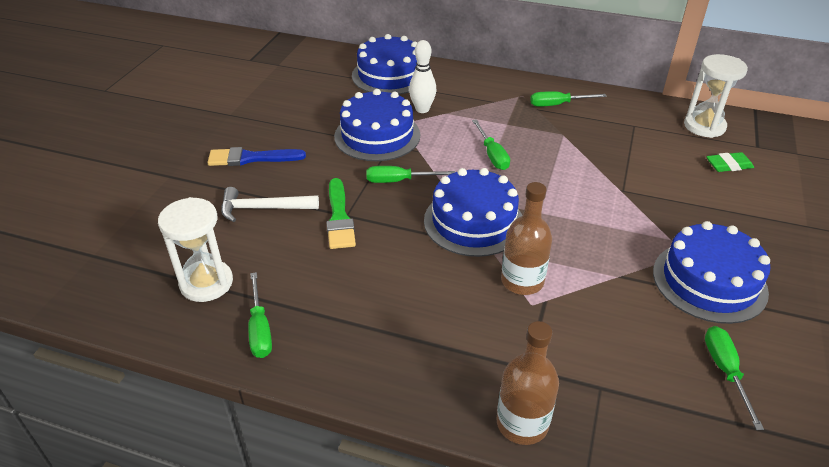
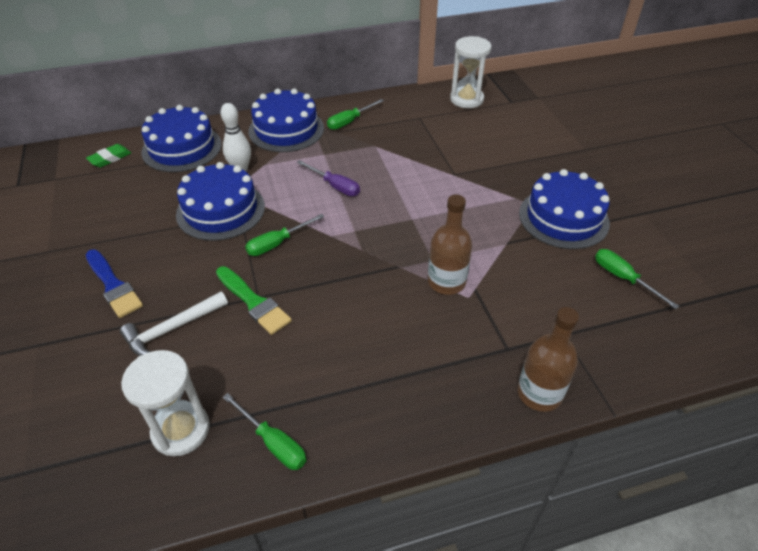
camera: 35 degrees left, 5 degrees up
(251, 158) = (113, 286): blue brush -> blue brush turned 90 degrees counterclockwise
(473, 221) = (369, 251): blue cake -> blue cake (286, 130)
(492, 155) = (335, 186): green screwdriver -> purple screwdriver
(728, 165) = (505, 124): green eraser -> green eraser (110, 158)

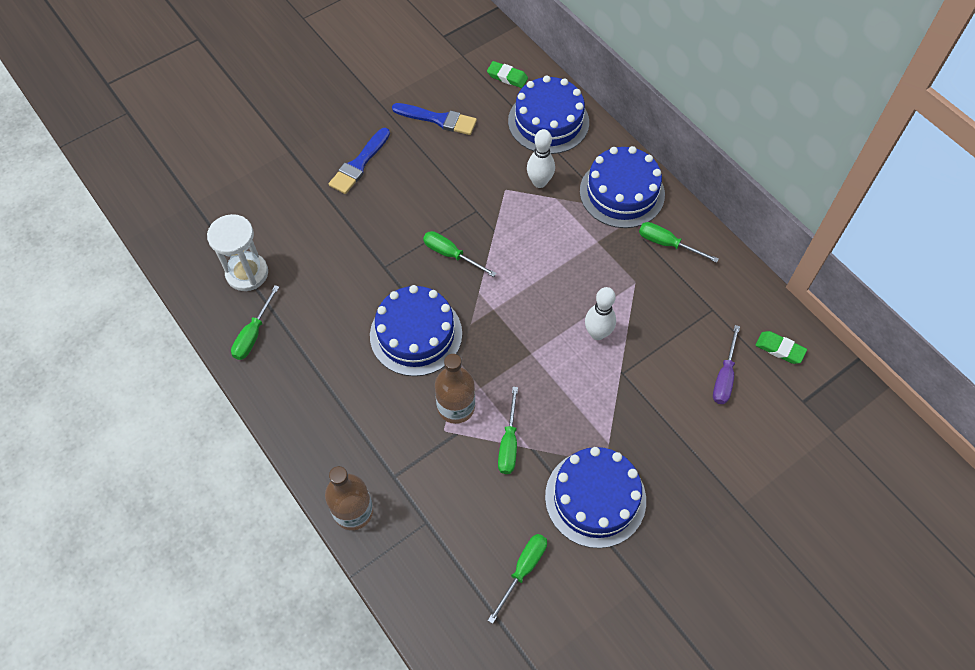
camera: 70 degrees right, 15 degrees up
(114, 213) = (438, 119): none -> blue brush
(172, 329) = (331, 224): white hammer -> none
(220, 210) = (475, 193): blue cake -> blue cake (416, 334)
(254, 302) = (377, 266): green brush -> none
(335, 186) = (550, 270): purple screwdriver -> purple screwdriver (724, 377)
(411, 177) = (597, 333): none -> white bowling pin
(466, 99) = (779, 349): white hourglass -> green eraser
(497, 256) = (509, 443): none -> green screwdriver

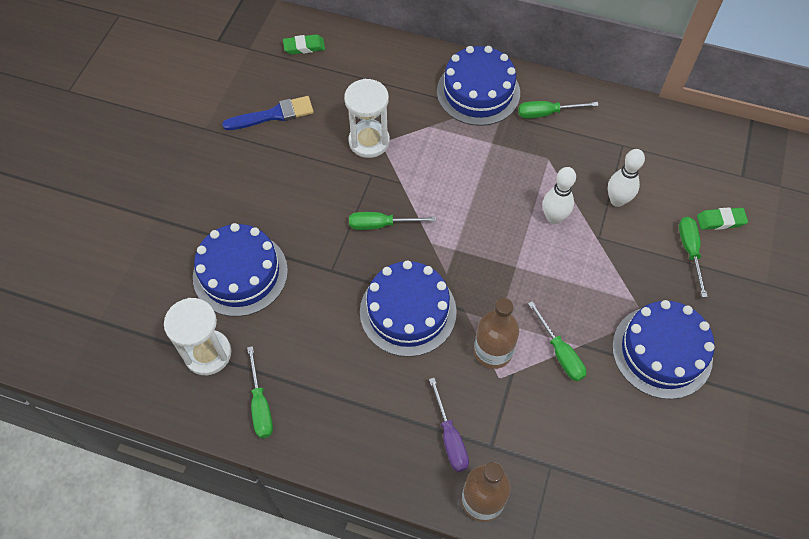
camera: 35 degrees left, 0 degrees up
(359, 164) = (233, 193): blue brush -> none
(496, 183) = (369, 141): none -> white hourglass
(523, 570) = (657, 449): green screwdriver -> green screwdriver (690, 251)
(539, 182) = (405, 120): white bowling pin -> white bowling pin (617, 200)
(548, 121) = (370, 66): blue cake -> blue cake (240, 273)
(724, 377) = (674, 192): purple screwdriver -> purple screwdriver (450, 438)
(779, 349) = (694, 146): green eraser -> green eraser (720, 221)

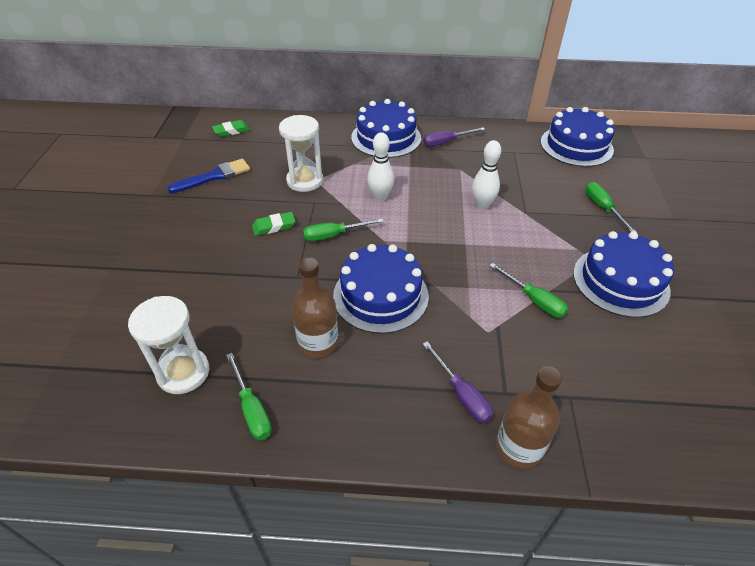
camera: 15 degrees left, 15 degrees down
(240, 273) = (206, 296): blue cake -> blue cake (576, 146)
(493, 351) = (472, 311): brown bottle -> brown bottle (318, 342)
(547, 113) = (446, 142): green screwdriver -> purple screwdriver
(617, 200) = (528, 186): white bowling pin -> white bowling pin (380, 197)
(720, 221) = (614, 185): green eraser -> green eraser (274, 226)

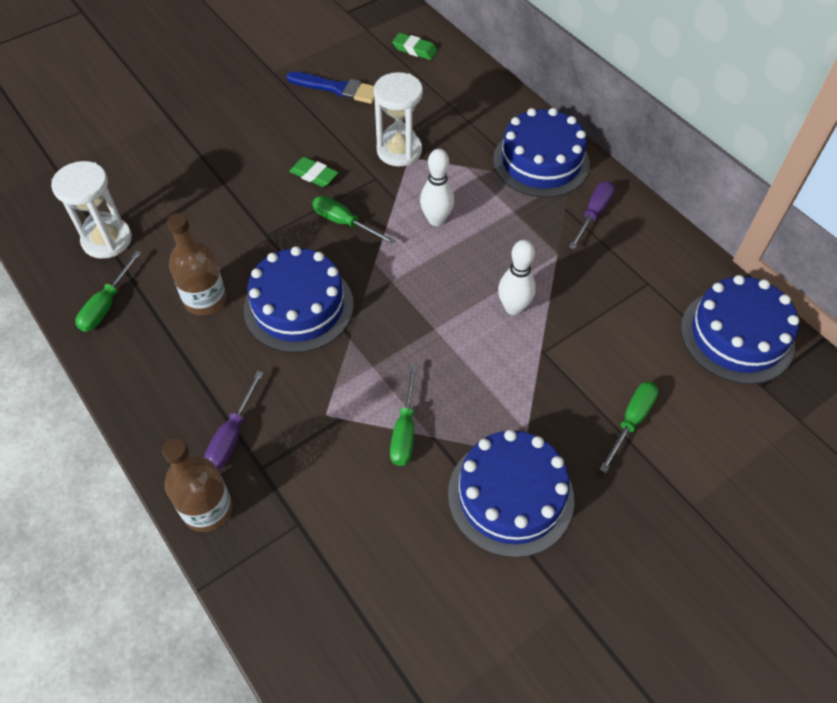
camera: 50 degrees right, 10 degrees up
(446, 142) = (593, 214): purple screwdriver -> purple screwdriver turned 90 degrees clockwise

